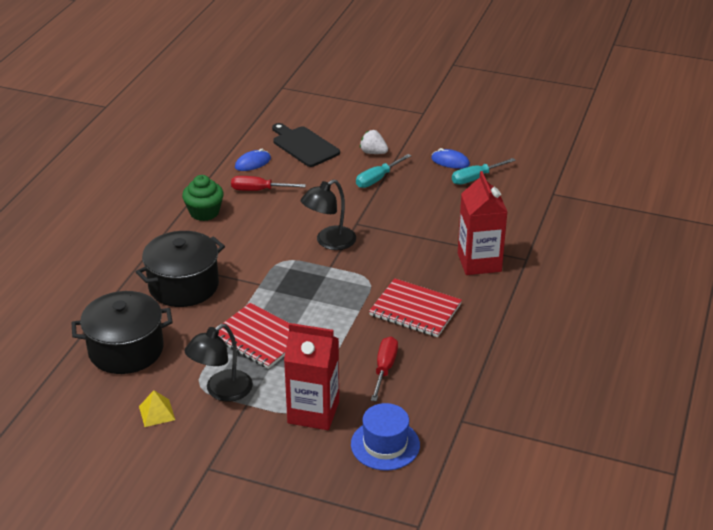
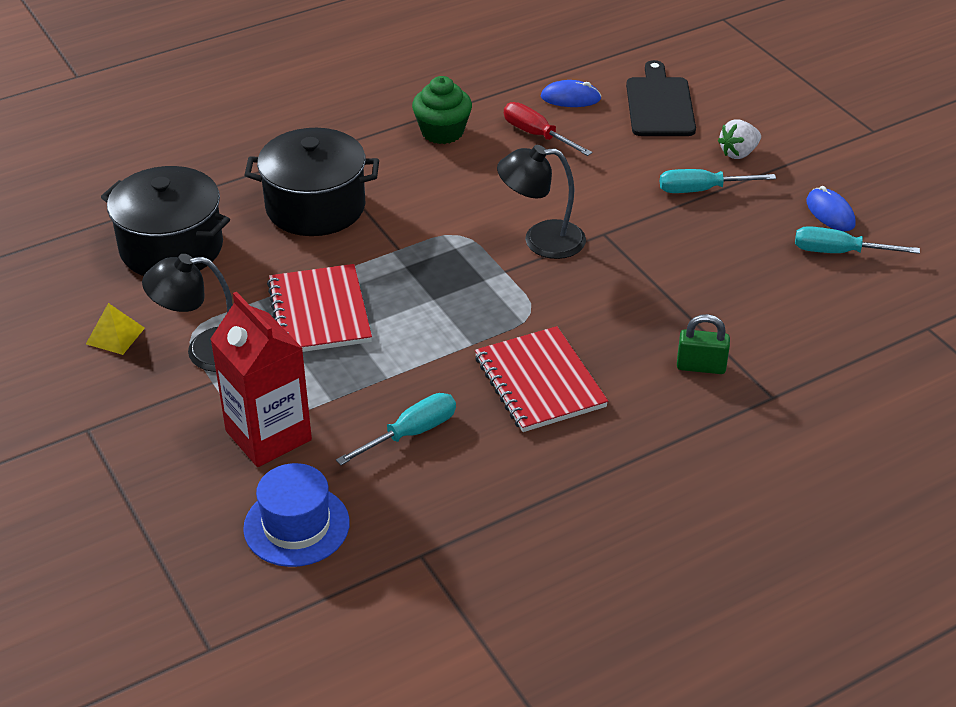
camera: 40 degrees right, 5 degrees up
(373, 152) = (738, 153): white strawberry -> white strawberry turned 105 degrees counterclockwise
(384, 369) = (411, 433): red screwdriver -> turquoise screwdriver
(479, 262) = (701, 366): red carton -> green padlock

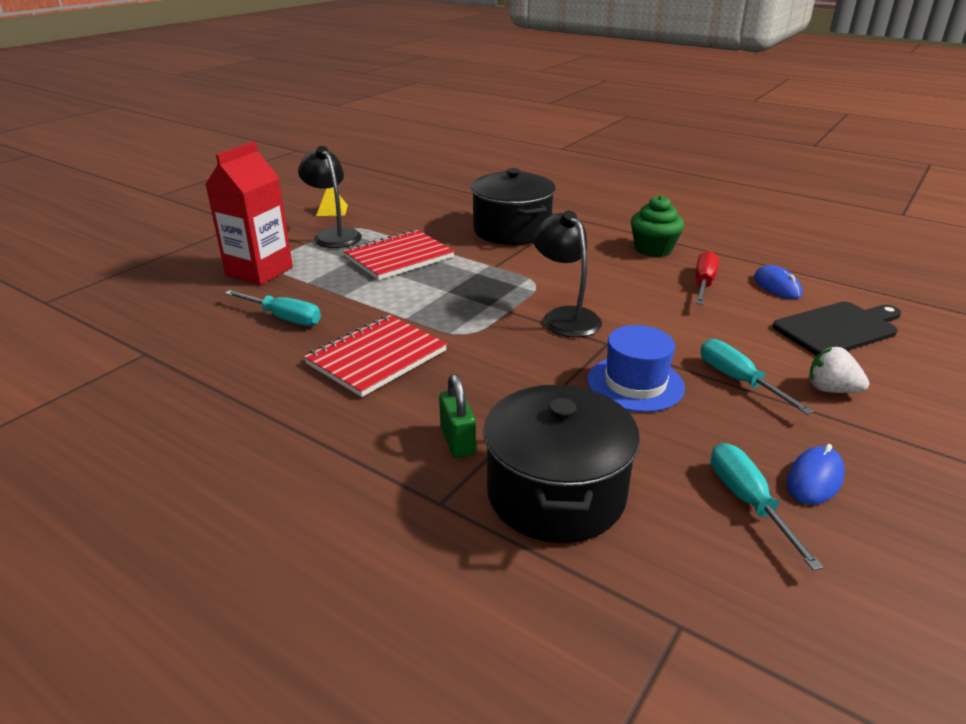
camera: 65 degrees right, 10 degrees down
(171, 247) = (427, 204): black pot -> black pot (556, 494)
(296, 526) = (169, 301): blue hat -> blue hat (635, 383)

